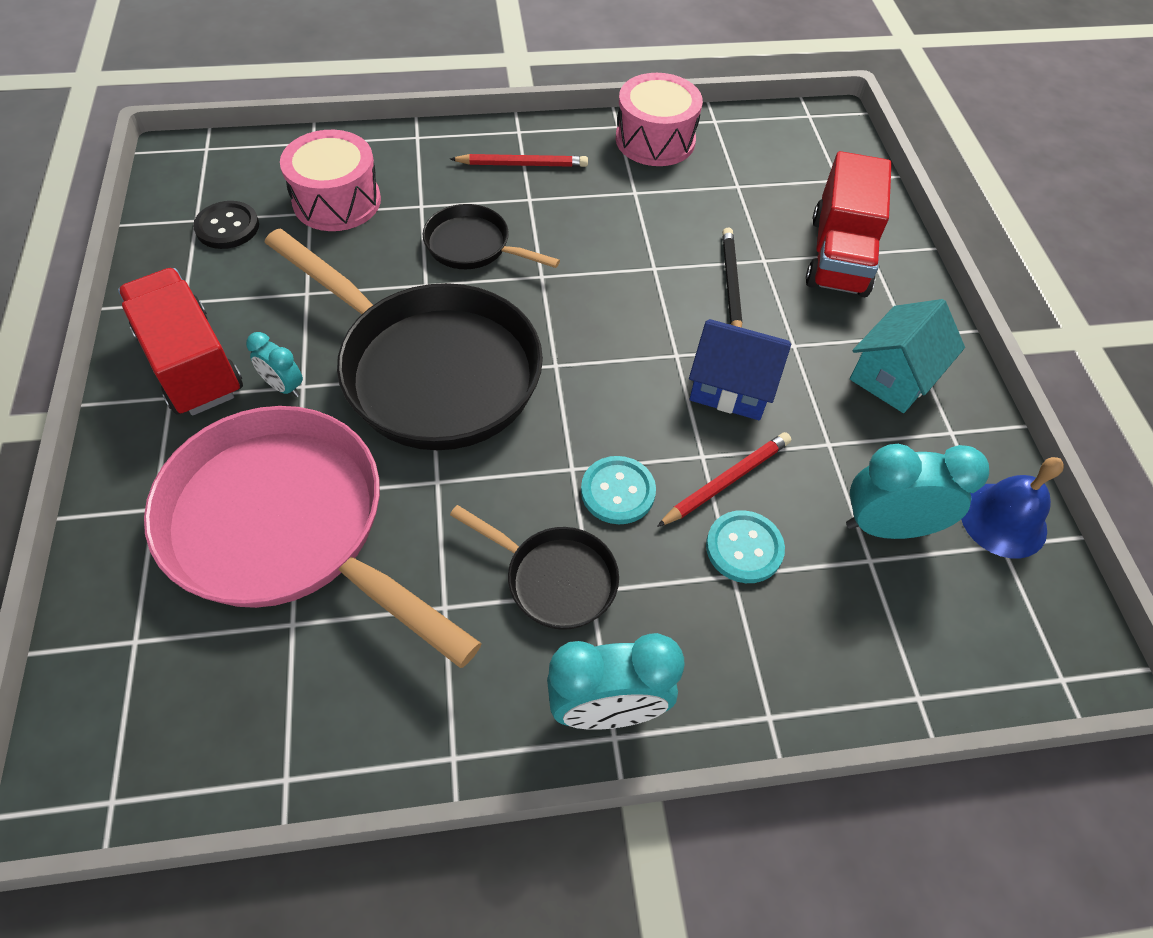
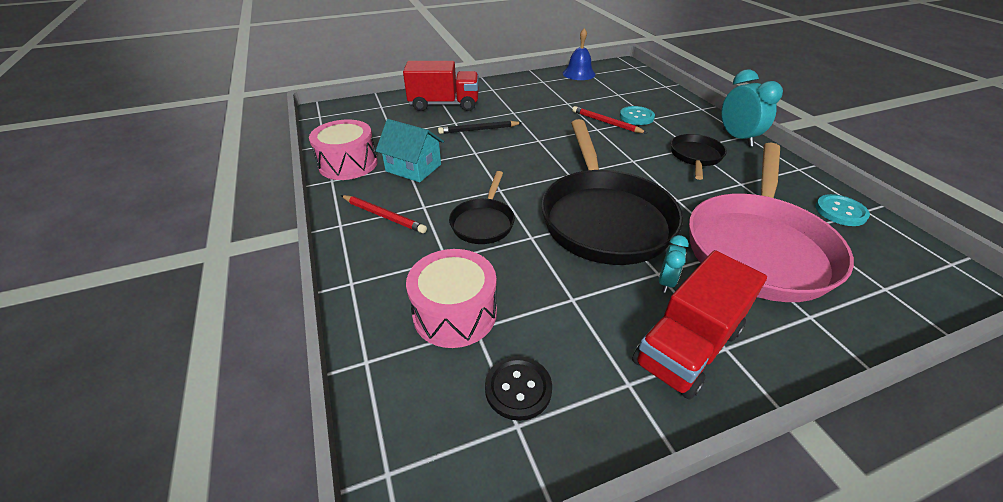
camera: 100 degrees left, 15 degrees down
(431, 370) = (604, 218): black pan -> black pan turned 150 degrees clockwise
(522, 164) = (384, 216): red pencil -> red pencil turned 135 degrees clockwise
(618, 491) = (635, 147): turquoise button -> turquoise button (840, 211)
(731, 387) = (550, 125): blue house -> none
(887, 527) = (600, 91): turquoise clock -> none
(894, 376) = (519, 91): turquoise house -> turquoise house (413, 168)

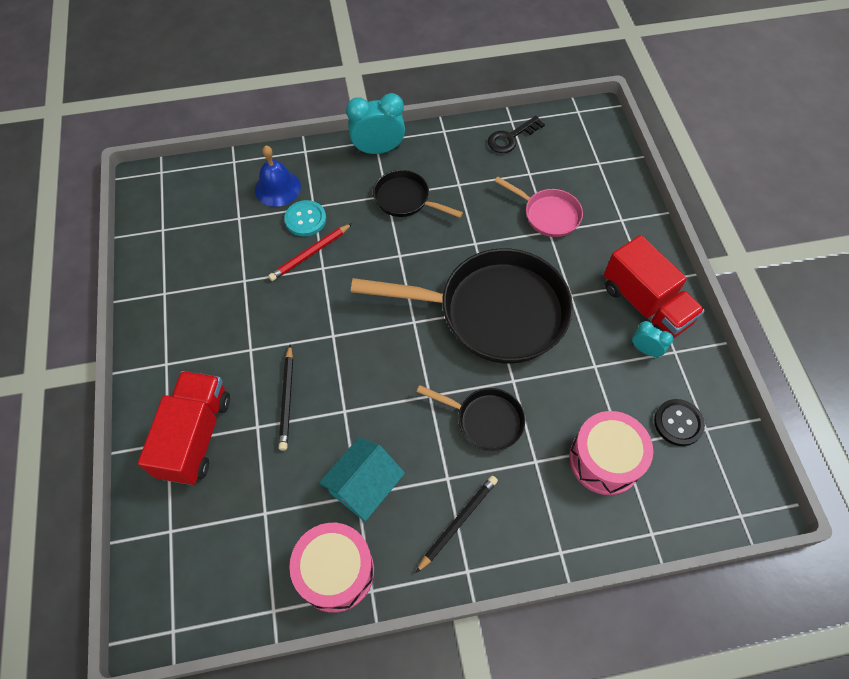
camera: 80 degrees left, 20 degrees up
(384, 216) = (458, 522): red pencil -> black pencil
(579, 73) = (156, 242): blue bell -> blue bell (277, 188)
(666, 282) = (581, 293): turquoise clock -> turquoise clock (645, 350)
(758, 247) = (548, 214): pink pan -> pink pan, size x0.48
(840, 211) = (511, 138): turquoise button -> black key

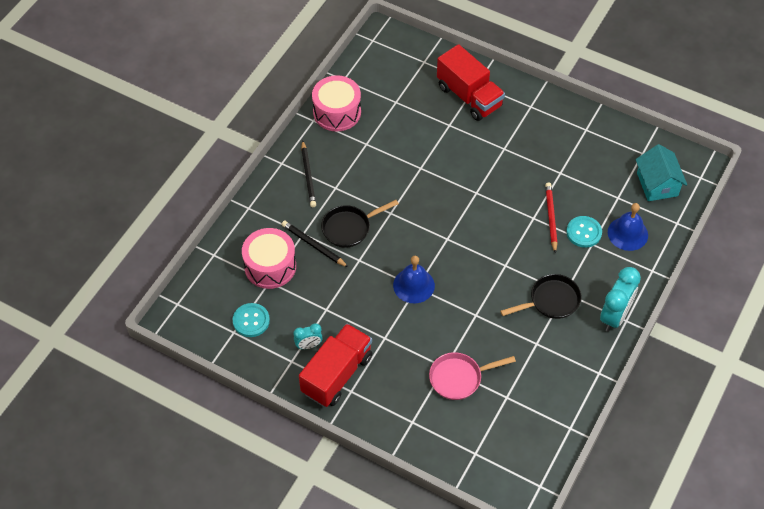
camera: 130 degrees right, 5 degrees down
(287, 399) = (453, 147): black pencil -> black pencil (313, 245)
(364, 487) = (367, 149): turquoise house -> turquoise house (657, 184)
(493, 312) = (413, 285): black pan -> blue bell
(511, 138) = (552, 413): black key -> none
(645, 304) = (337, 374): red truck -> red truck turned 120 degrees clockwise
(678, 423) = (251, 321): black button -> turquoise button

